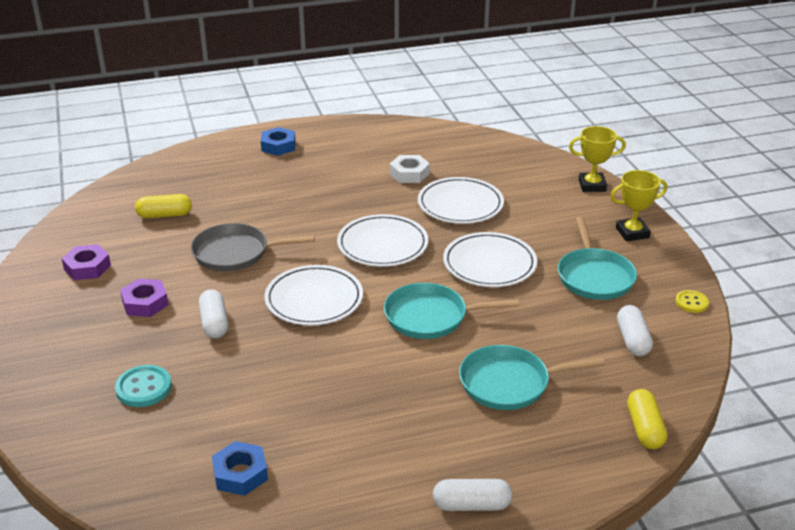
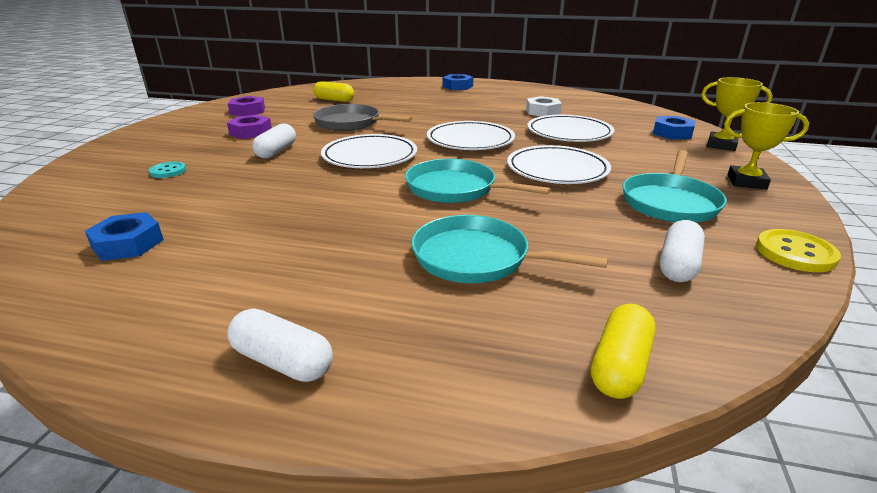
camera: 30 degrees right, 5 degrees down
(144, 388) = (168, 171): turquoise button -> turquoise button, size x0.65
(545, 178) = (672, 133): none -> blue nut
(691, 302) = (795, 253): yellow button -> yellow button, size x1.54

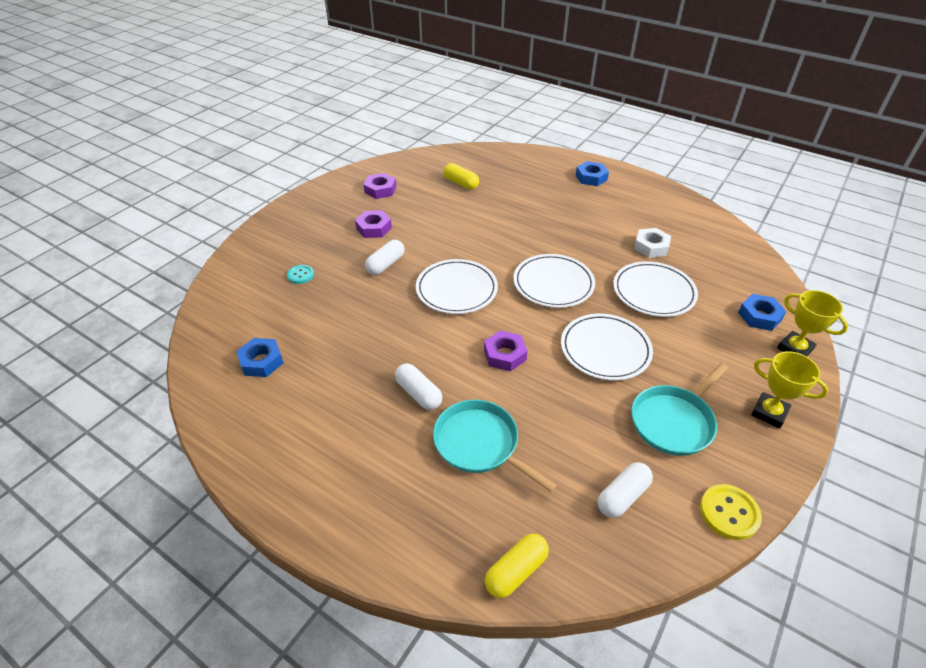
camera: 20 degrees right, 15 degrees up
(283, 361) = (326, 500): white capsule -> white capsule (418, 393)
(350, 123) = (460, 230): grey pan -> none
(455, 189) = (505, 355): turquoise pan -> purple nut

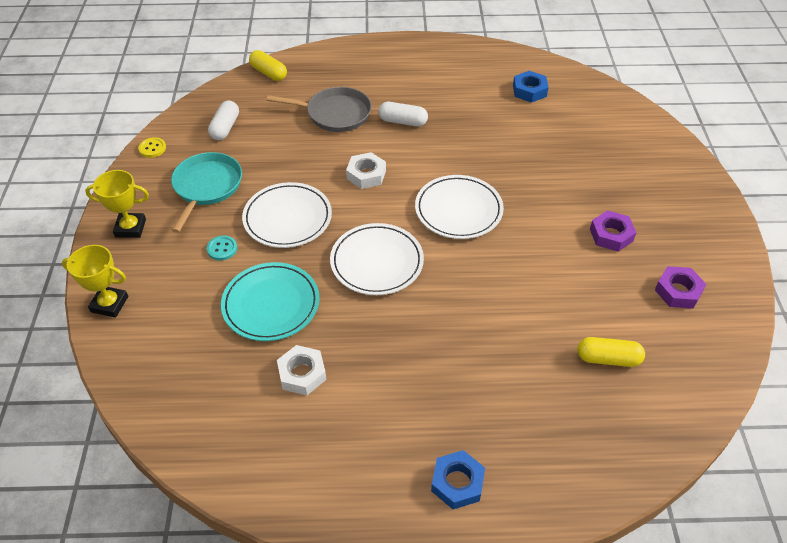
camera: 145 degrees right, 5 degrees up
(300, 275) = (599, 156): turquoise button -> turquoise button (222, 249)
(385, 264) = (547, 202): white capsule -> none
(479, 444) = (335, 114): turquoise pan -> grey pan
(505, 355) = (366, 175): purple nut -> white nut
(516, 571) = (268, 73): yellow capsule -> yellow capsule turned 60 degrees counterclockwise
(653, 292) = (271, 304): white plate -> turquoise plate
(729, 513) = (152, 148): yellow button -> yellow button, size x0.65
(759, 316) = (149, 329): blue nut -> none

